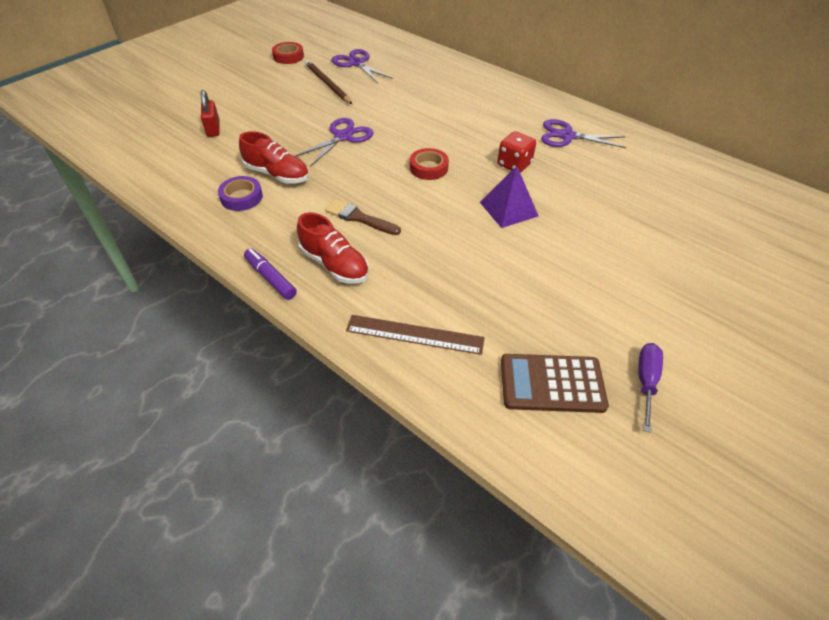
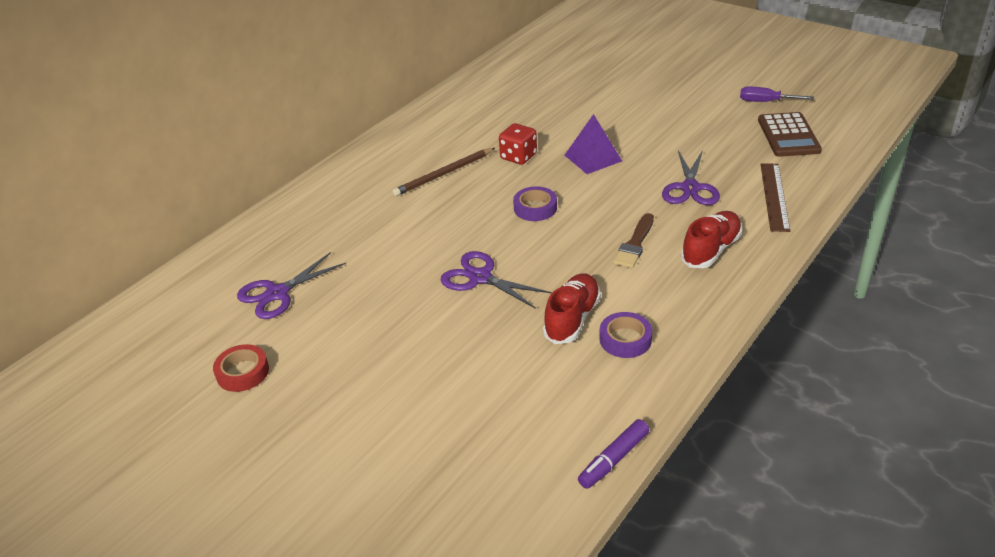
camera: 90 degrees left, 10 degrees down
(213, 129) = (473, 407): red padlock -> none
(270, 278) = (747, 288): purple marker -> purple marker (613, 459)
(327, 84) = (340, 313): brown pencil -> brown pencil (443, 174)
(428, 168) = (535, 208): red tape -> purple tape
(567, 136) = (461, 128): purple scissors -> purple scissors (690, 188)

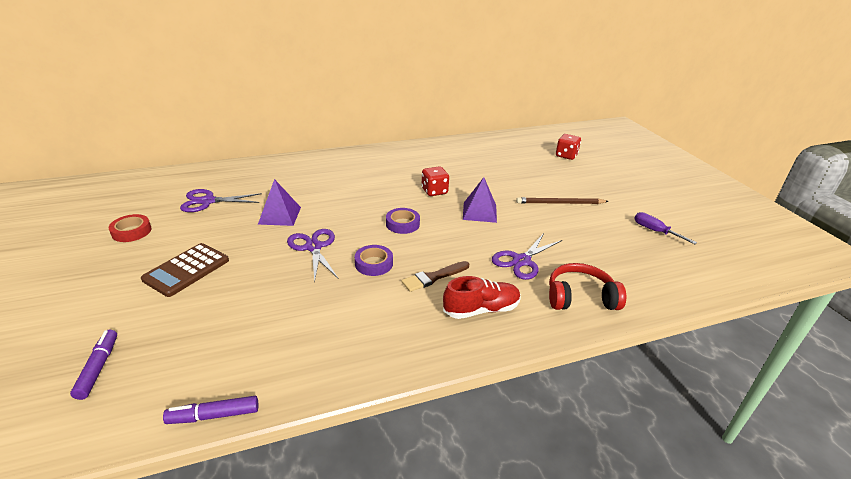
camera: 30 degrees right, 5 degrees down
(391, 265) = (279, 215): none -> purple pyramid
(443, 174) = (378, 181): brown pencil -> brown pencil (560, 203)
(447, 497) = (98, 368): none -> purple marker
(572, 319) = (328, 302): red shoe -> none
(598, 53) = (566, 155): none -> red dice
(625, 339) = (340, 336): purple tape -> purple tape (374, 264)
(774, 196) = (580, 297): brown ruler -> red headphones
(788, 135) = (646, 261): brown calculator -> brown calculator (186, 270)

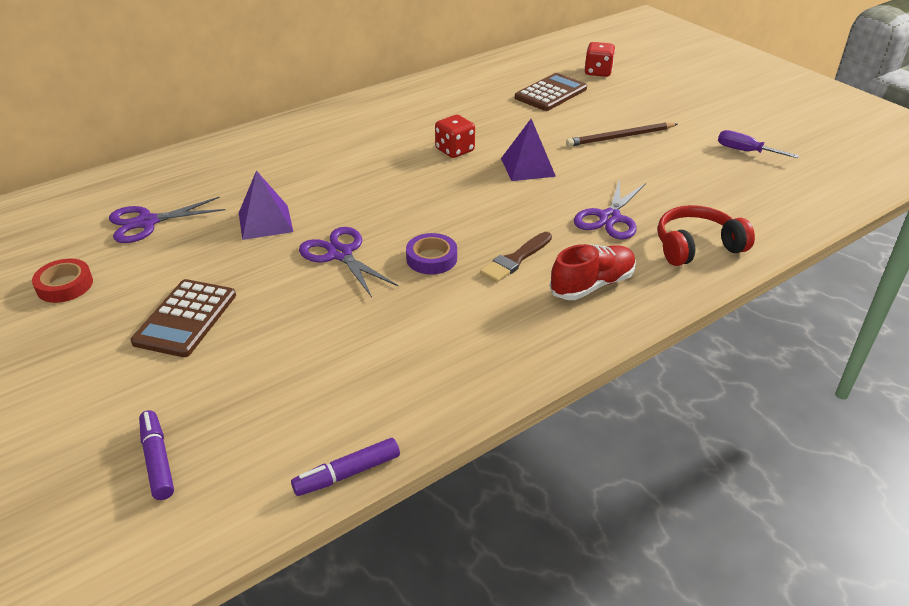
camera: 15 degrees left, 5 degrees up
(402, 224) = (438, 201): purple tape -> none
(524, 164) = (551, 93): none -> brown calculator

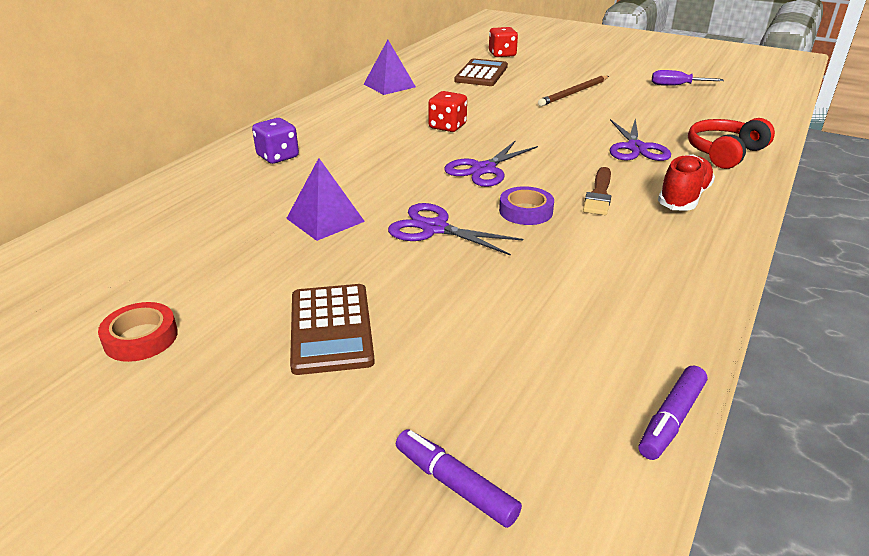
camera: 25 degrees left, 5 degrees down
(147, 222) = (186, 251): purple scissors -> purple scissors (484, 169)
(284, 149) = (278, 157): none -> purple dice
(528, 167) = (525, 126): purple pyramid -> purple pyramid (389, 85)

